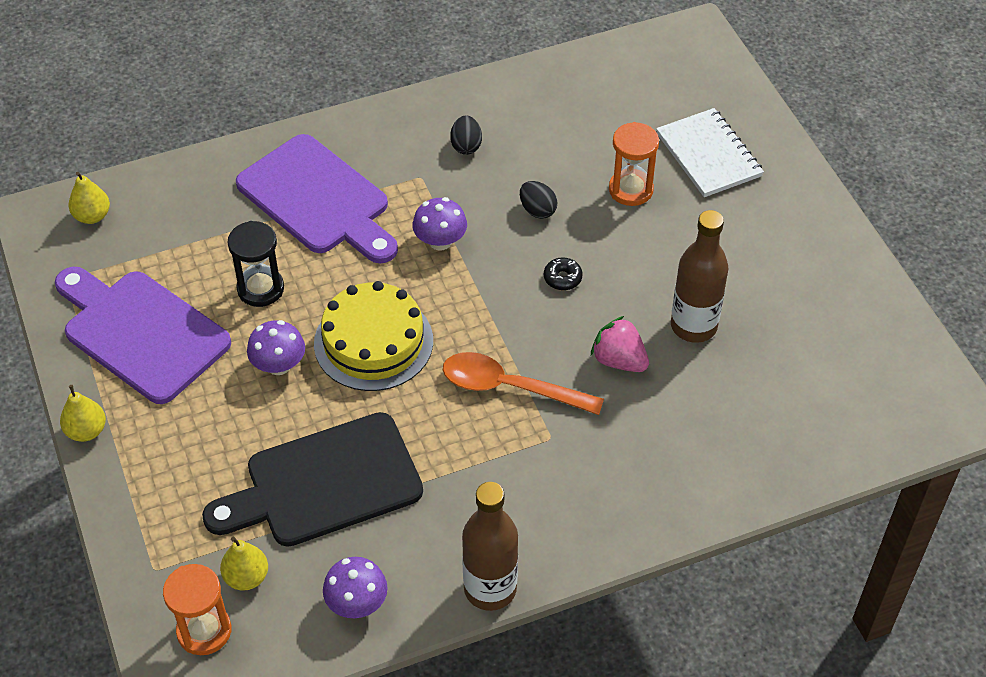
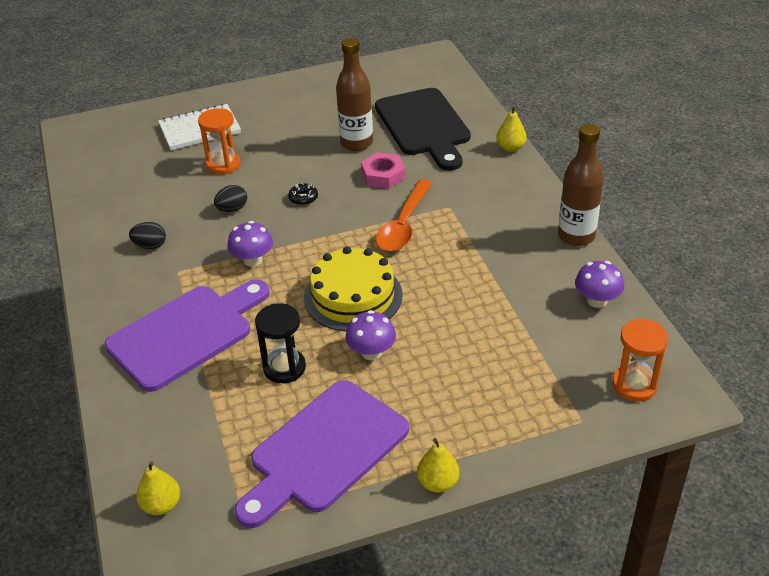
camera: 85 degrees left, 10 degrees down
(246, 577) = (582, 362): yellow pear -> yellow pear (510, 148)
(325, 483) = (491, 320): black cutting board -> black cutting board (424, 126)
(619, 360) = (383, 175): pink strawberry -> pink nut

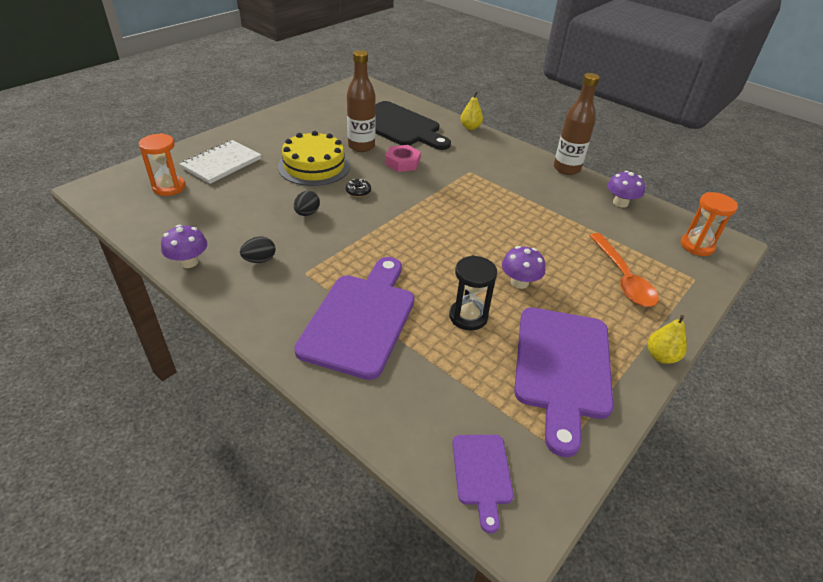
camera: 35 degrees left, 0 degrees up
(161, 505) = (482, 473): yellow pear -> purple cutting board
(223, 164) = (268, 184): orange hourglass -> orange hourglass (169, 187)
(253, 260) = (361, 245): purple mushroom -> purple mushroom (189, 262)
(353, 296) = (465, 248): yellow cake -> yellow cake (314, 166)
(403, 225) = (451, 190): orange spoon -> orange spoon (623, 278)

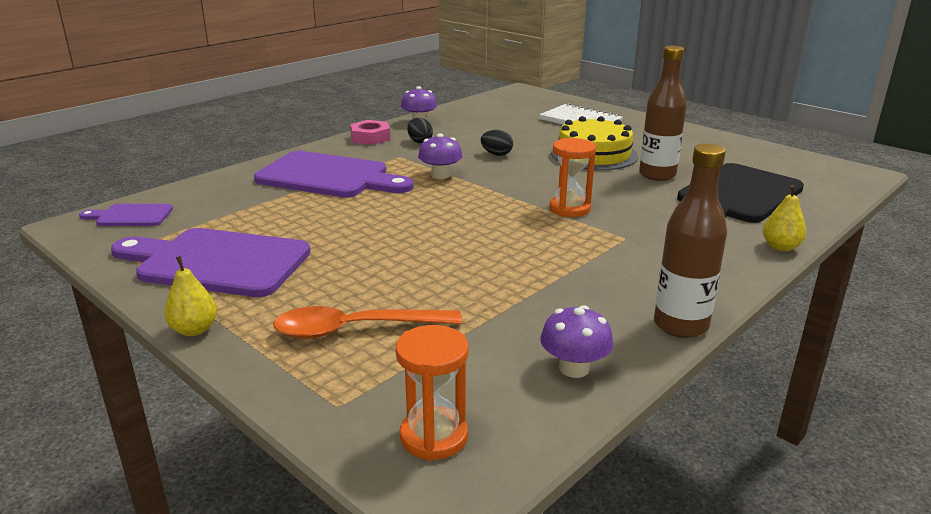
camera: 95 degrees right, 15 degrees down
(169, 187) = (529, 108): orange hourglass -> orange hourglass (569, 209)
(358, 191) = (546, 174): black donut -> none
(402, 162) = (628, 197): pink nut -> pink nut (370, 138)
(468, 316) = (314, 220): black hourglass -> none
(519, 282) = (363, 252): purple mushroom -> purple mushroom (440, 175)

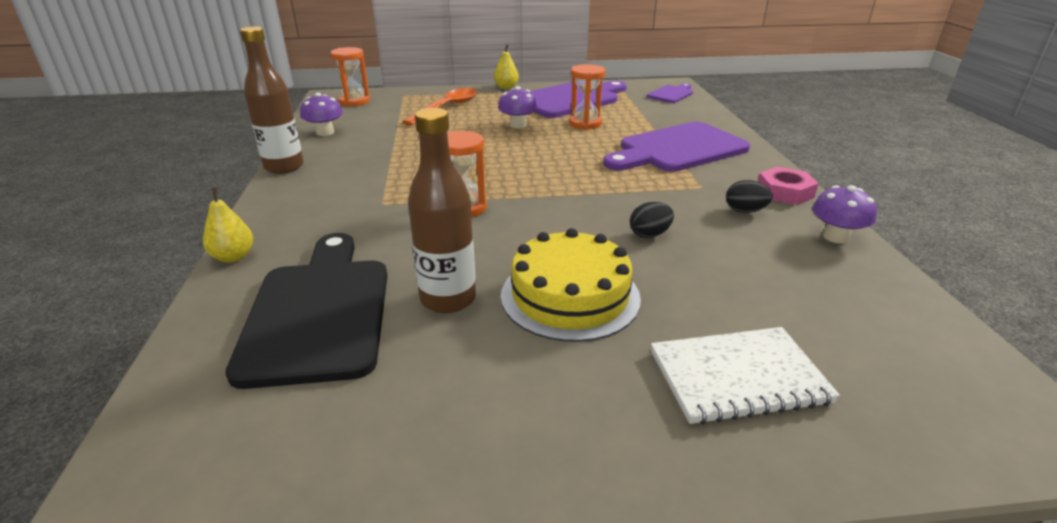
camera: 130 degrees right, 5 degrees up
(306, 227) = (585, 123): none -> orange hourglass
(440, 175) = (623, 187): purple mushroom -> purple mushroom (518, 125)

